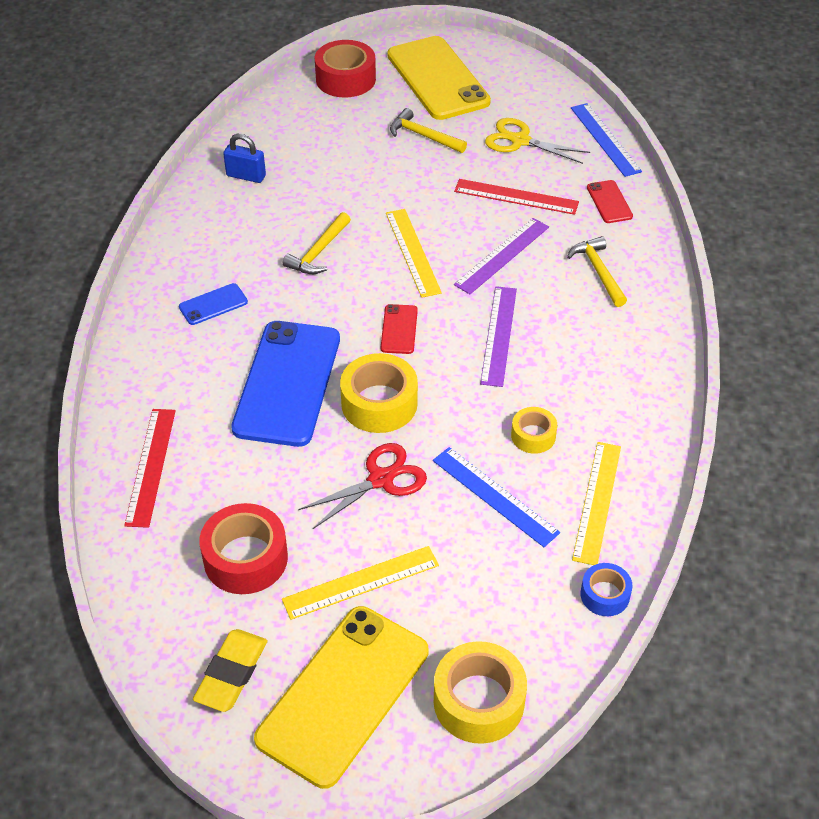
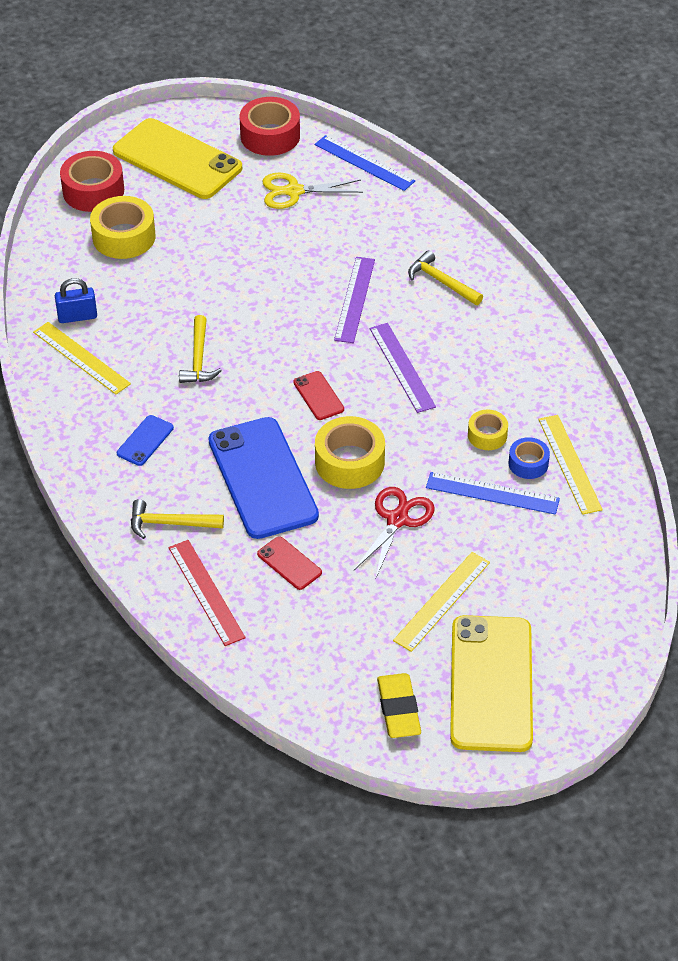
camera: 30 degrees left, 0 degrees up
(245, 558) = (341, 625): red tape -> red tape (270, 136)
(413, 252) = (279, 326): yellow ruler -> yellow ruler (81, 358)
(423, 136) = (206, 219): yellow hammer -> yellow hammer (170, 523)
(478, 701) = (588, 641): yellow tape -> yellow tape (124, 237)
(516, 196) = (328, 243): red ruler -> none
(605, 595) = (622, 528): blue tape -> blue tape (528, 463)
(609, 202) = (407, 218): red phone -> red phone (289, 563)

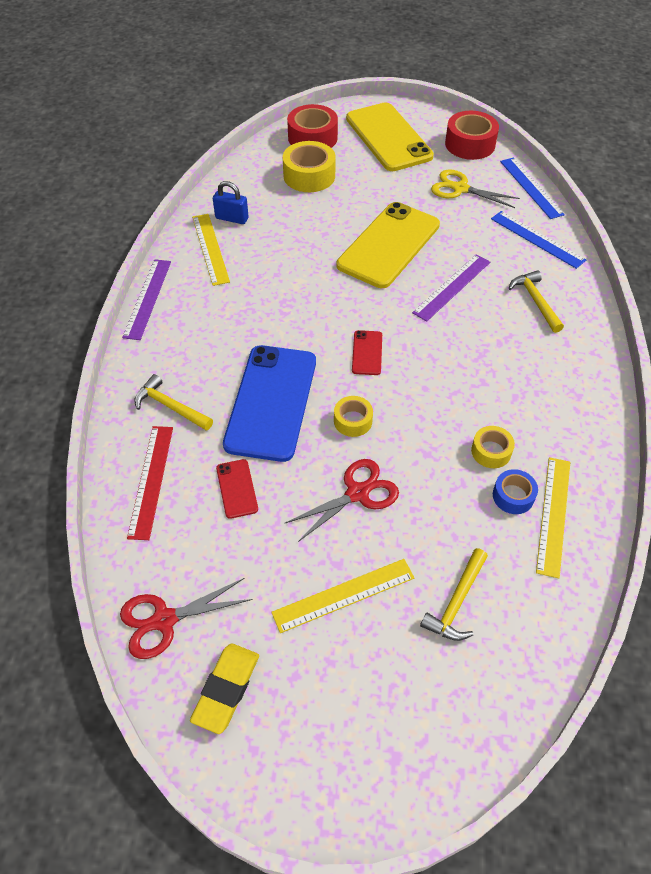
camera: 30 degrees right, 5 degrees up
(145, 441) = (205, 330): blue phone -> none
(199, 358) = (295, 284): yellow hammer -> yellow hammer (457, 602)
(309, 688) = (164, 620): none -> red scissors
(349, 462) = (353, 421): yellow tape -> yellow tape, size x0.57
(402, 367) = (454, 358): purple ruler -> purple ruler (148, 298)
(491, 683) = (332, 712): yellow phone -> yellow phone (388, 245)
(492, 493) = (460, 509): blue ruler -> blue ruler (537, 239)

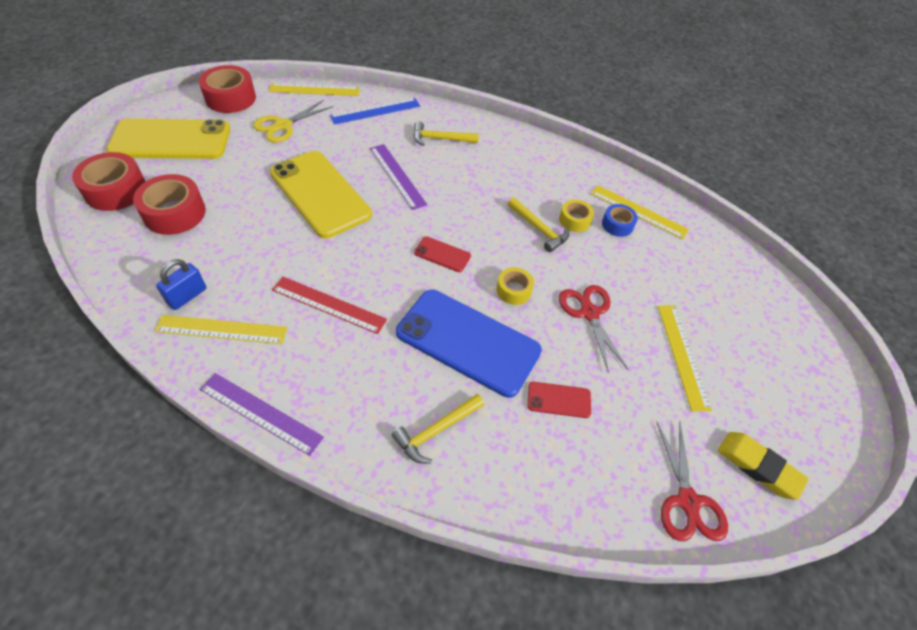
camera: 75 degrees left, 0 degrees up
(151, 480) = (526, 474): red ruler -> red ruler (329, 304)
(309, 176) = (174, 213): yellow tape -> red tape
(457, 602) = (698, 289): yellow hammer -> yellow hammer (539, 229)
(531, 187) = (314, 90): blue ruler -> yellow ruler

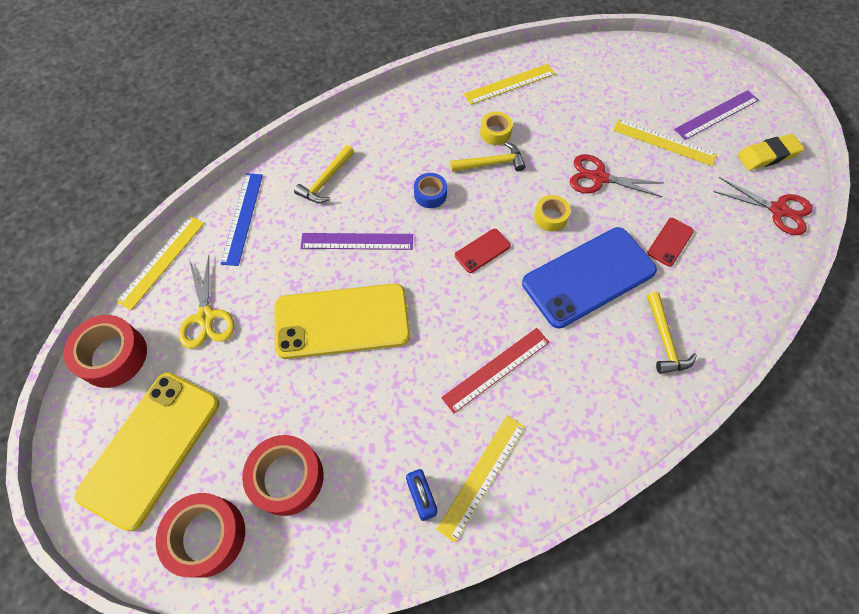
camera: 55 degrees left, 10 degrees up
(261, 413) = (593, 470): purple ruler -> purple ruler (716, 114)
(617, 225) = (516, 106): blue tape -> blue tape (430, 194)

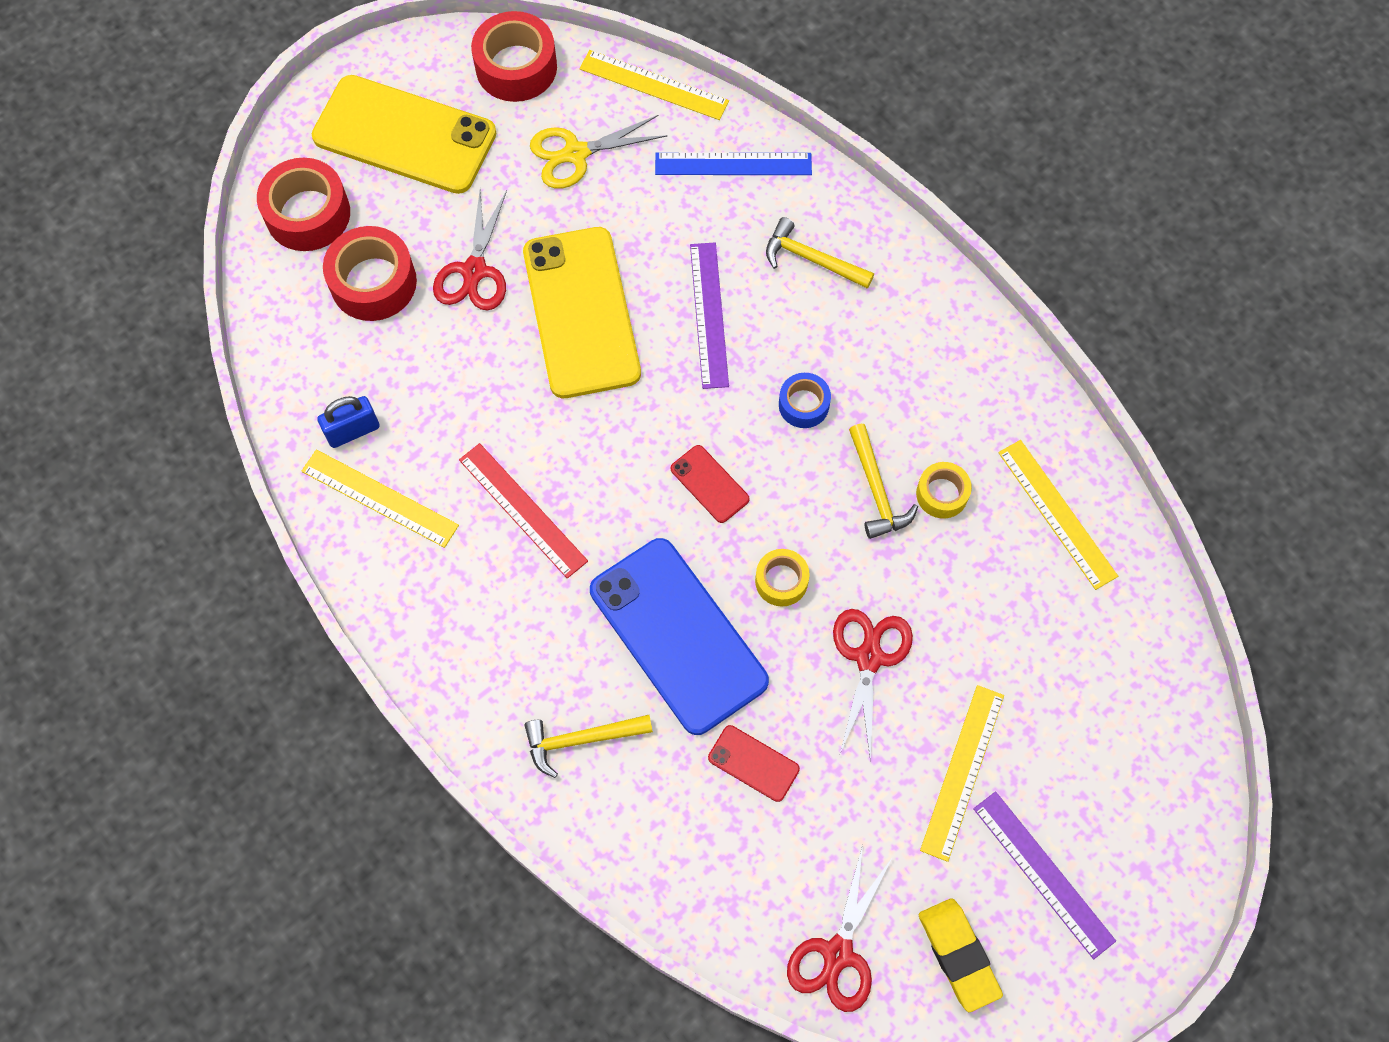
camera: 85 degrees right, 5 degrees up
(293, 396) = (474, 271): none -> red scissors

